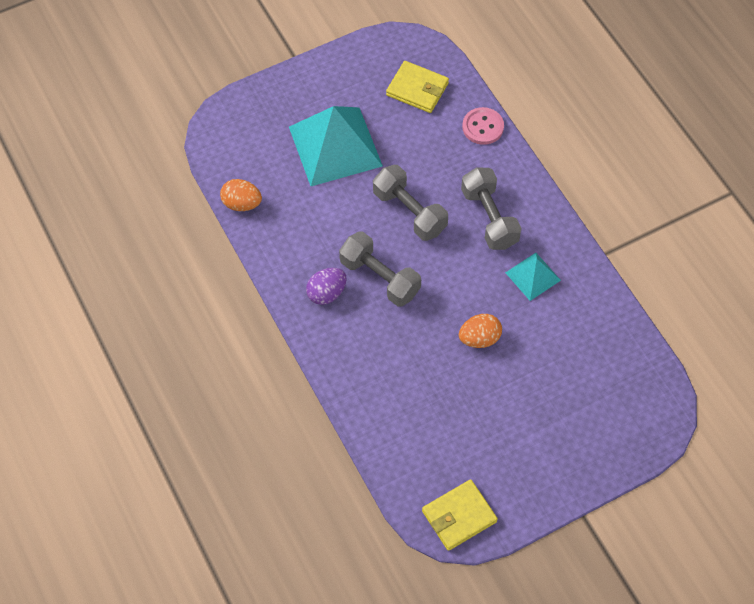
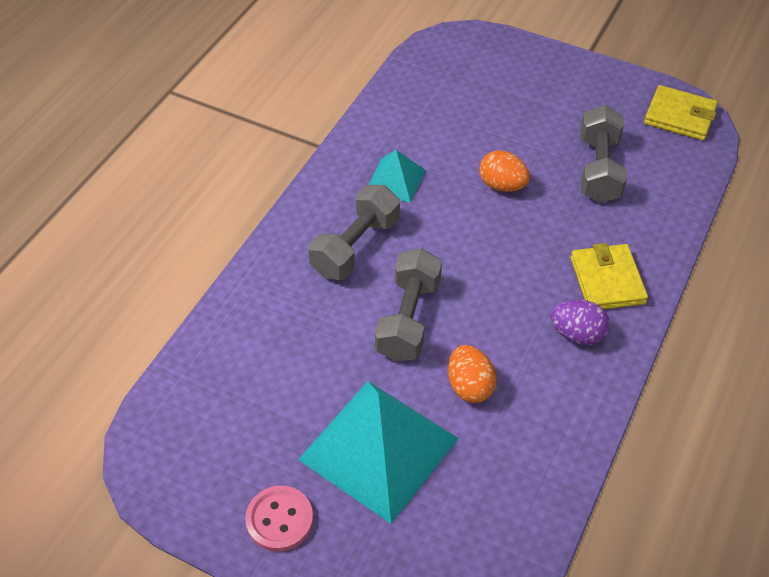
camera: 125 degrees left, 10 degrees down
(242, 204) = (548, 498): orange egg -> orange egg (469, 386)
(380, 278) = (513, 299): grey dumbbell -> grey dumbbell (598, 169)
(417, 89) = (222, 411): yellow wallet -> yellow wallet (607, 280)
(483, 127) = (234, 314): pink button -> pink button (279, 519)

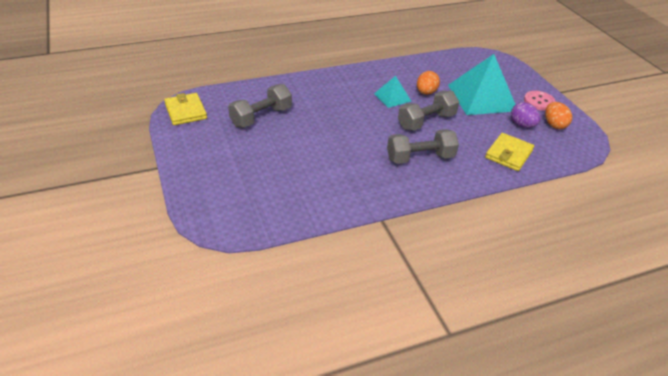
camera: 140 degrees left, 10 degrees down
(395, 180) = (364, 172): turquoise pyramid -> turquoise pyramid (392, 97)
(502, 185) = (315, 138): orange egg -> orange egg (554, 125)
(577, 334) = (363, 82): purple egg -> purple egg (522, 125)
(607, 280) = (326, 87): yellow wallet -> yellow wallet (508, 154)

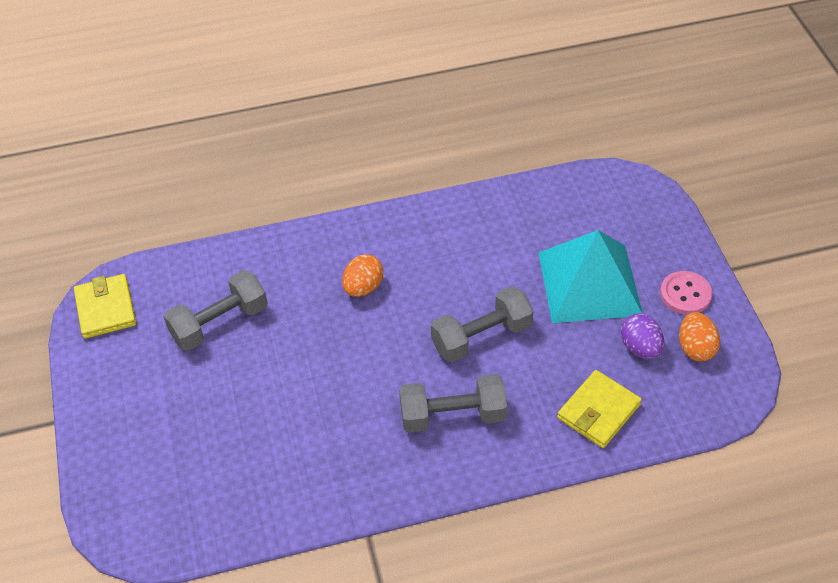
camera: 10 degrees right, 10 degrees up
(392, 97) = (438, 281): turquoise pyramid -> none
(426, 92) = (496, 271): orange egg -> orange egg (363, 287)

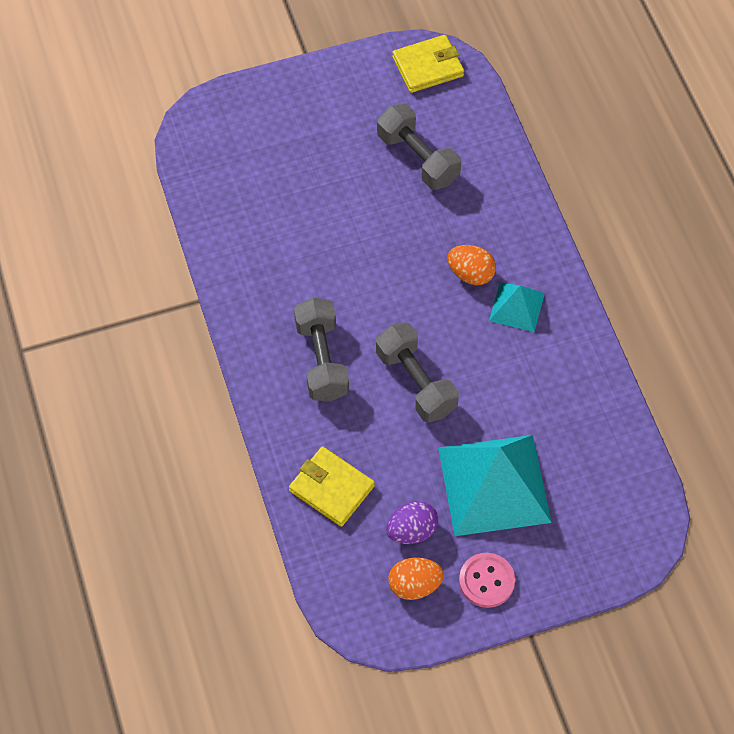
camera: 85 degrees right, 10 degrees up
(403, 255) = (516, 307): none -> turquoise pyramid

